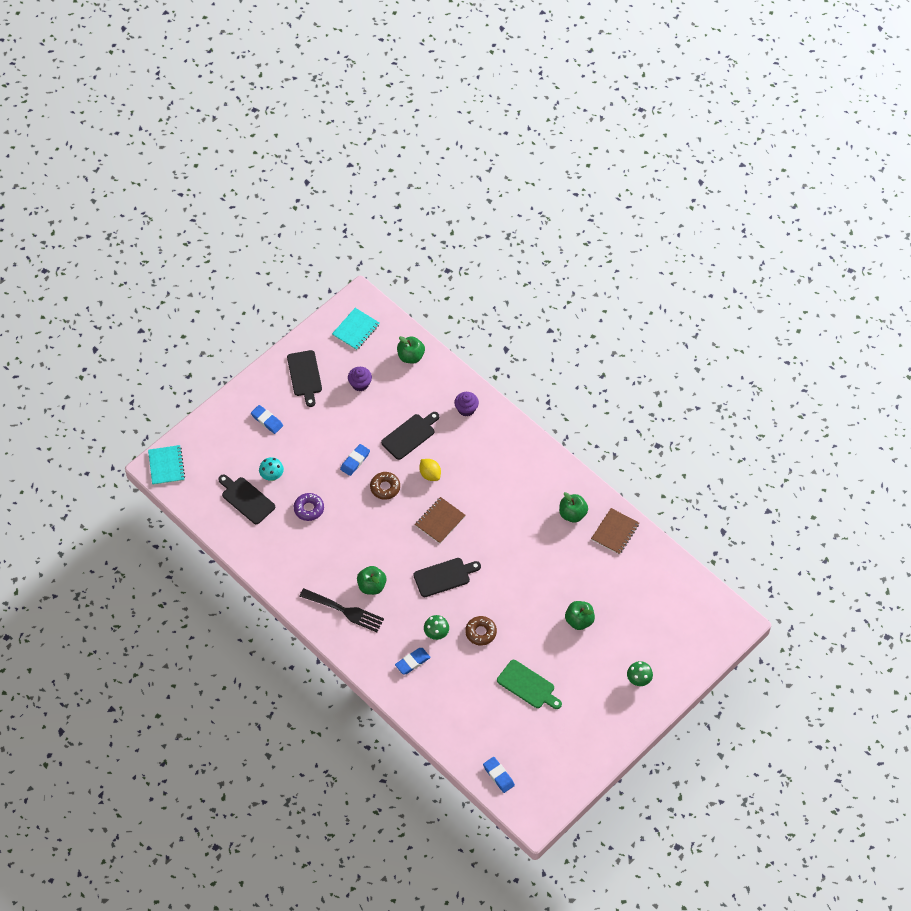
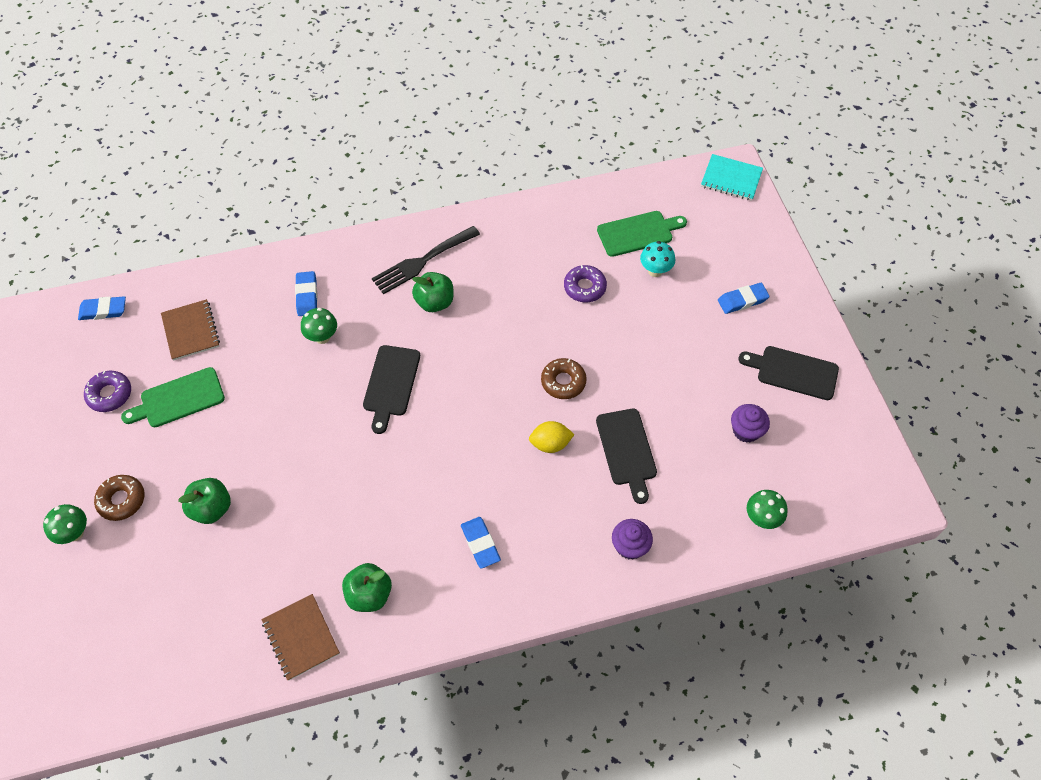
camera: 120 degrees right, 0 degrees up
(246, 499) = (638, 233): black cutting board -> green cutting board
(355, 461) = (624, 367): blue eraser -> blue eraser (480, 544)
(356, 330) = (844, 469): turquoise notebook -> none
(411, 356) = (761, 518): green apple -> green mushroom
(440, 521) = (473, 420): brown notebook -> brown notebook (191, 331)
(481, 632) = (287, 385): brown donut -> brown donut (122, 500)
(550, 726) = (110, 394): none -> purple donut

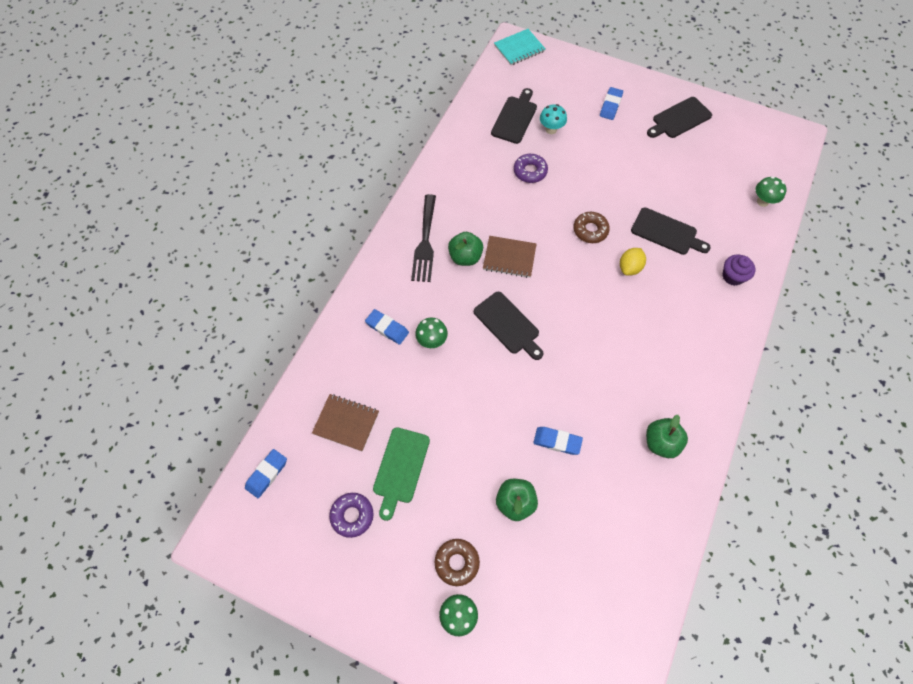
camera: 50 degrees left, 5 degrees up
(301, 637) = (662, 506): brown notebook -> brown notebook (509, 258)
(480, 544) = (671, 354): blue eraser -> blue eraser (557, 441)
(638, 233) = (515, 118): green cutting board -> black cutting board
(746, 430) = (700, 167): purple cupcake -> none

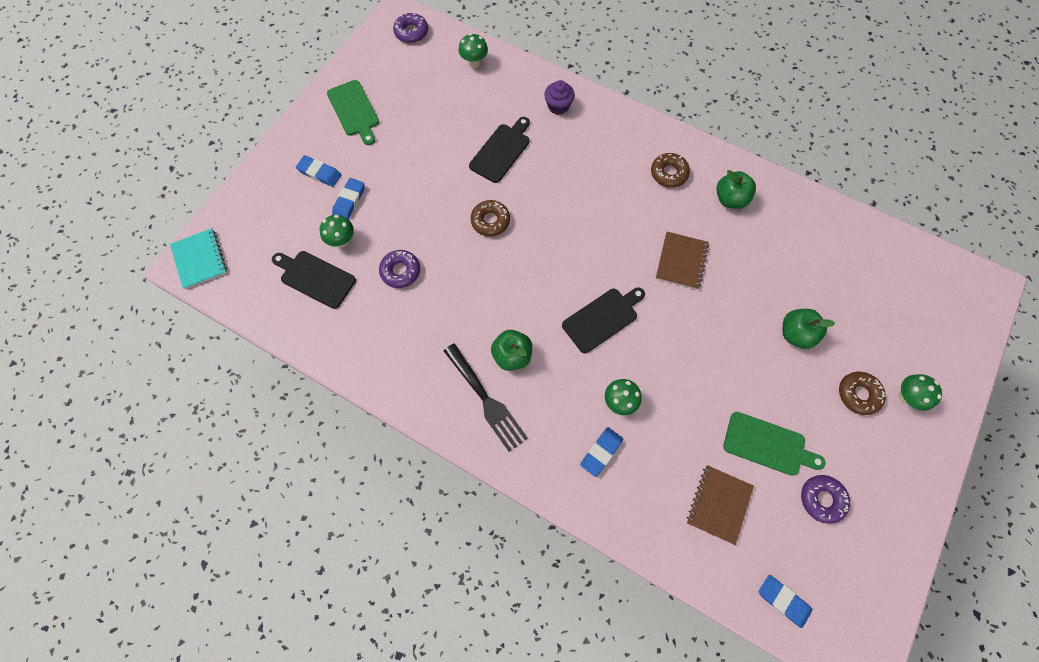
camera: 85 degrees left, 5 degrees up
(425, 242) = (486, 400): black fork -> black fork turned 45 degrees clockwise
(509, 258) = (517, 307): brown notebook -> brown notebook (681, 261)
(551, 129) = (342, 240): turquoise mushroom -> green mushroom
(557, 441) = (732, 288): blue eraser -> blue eraser (349, 201)
(629, 268) = (541, 192): yellow lemon -> none
(678, 381) = (669, 173): none -> brown donut
(679, 119) = (354, 110): black cutting board -> green cutting board
(781, 148) = (411, 32): none -> purple donut

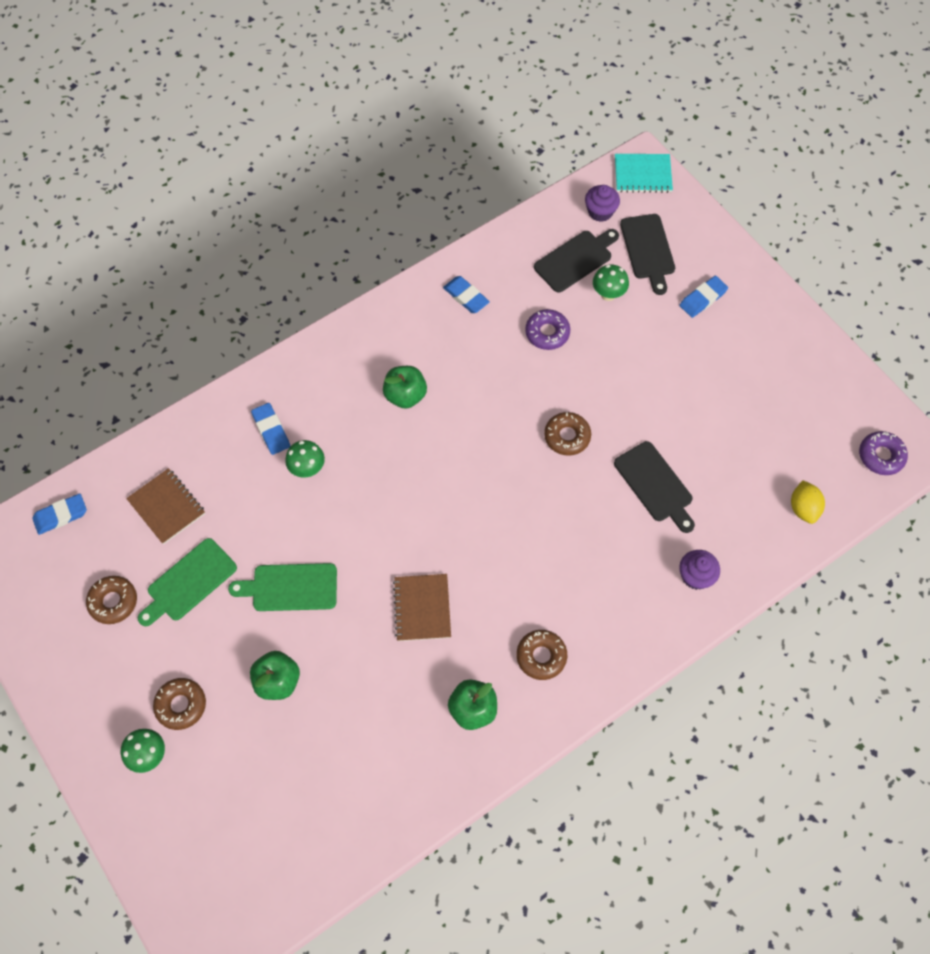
camera: 115 degrees right, 5 degrees down
(254, 278) = (600, 212): none -> purple cupcake
(349, 201) = (654, 314): blue eraser -> blue eraser (466, 297)
(354, 110) = (777, 356): green cutting board -> green cutting board (290, 587)
(474, 62) = (803, 508): green mushroom -> yellow lemon
(486, 400) = (373, 356): black fork -> none
(602, 318) = (399, 494): black cutting board -> black cutting board (648, 250)
(681, 261) = (422, 608): brown notebook -> brown notebook turned 45 degrees clockwise
(822, 499) = (113, 602): purple donut -> brown donut

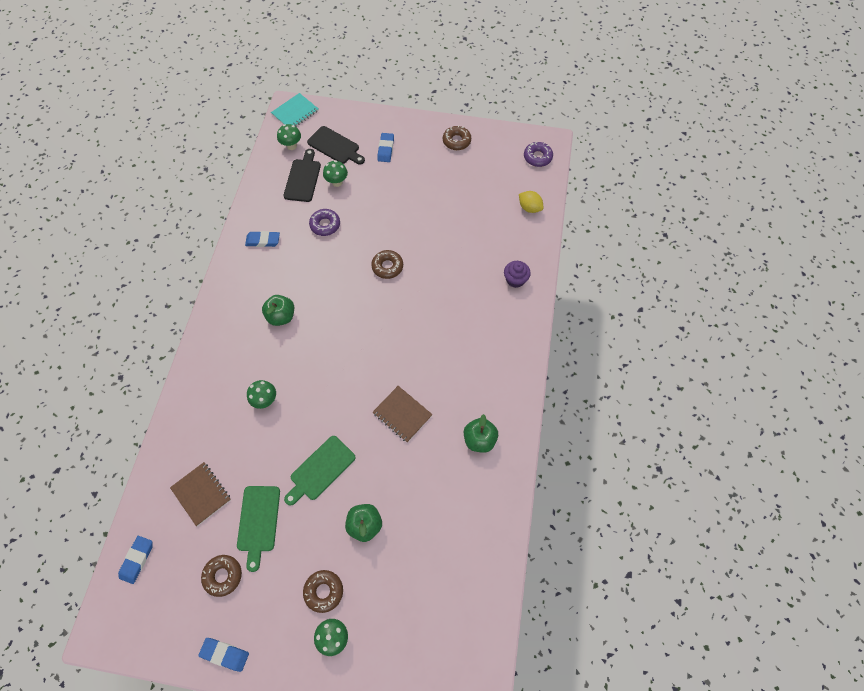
camera: 45 degrees left, 0 degrees up
(167, 507) = (201, 494): brown notebook -> brown notebook turned 45 degrees clockwise
(271, 430) = (222, 398): blue eraser -> blue eraser (225, 654)
(541, 656) = (485, 382): brown donut -> brown donut (456, 141)
(600, 212) = (291, 146): purple cupcake -> green mushroom
(655, 485) = (453, 253): black cutting board -> none

